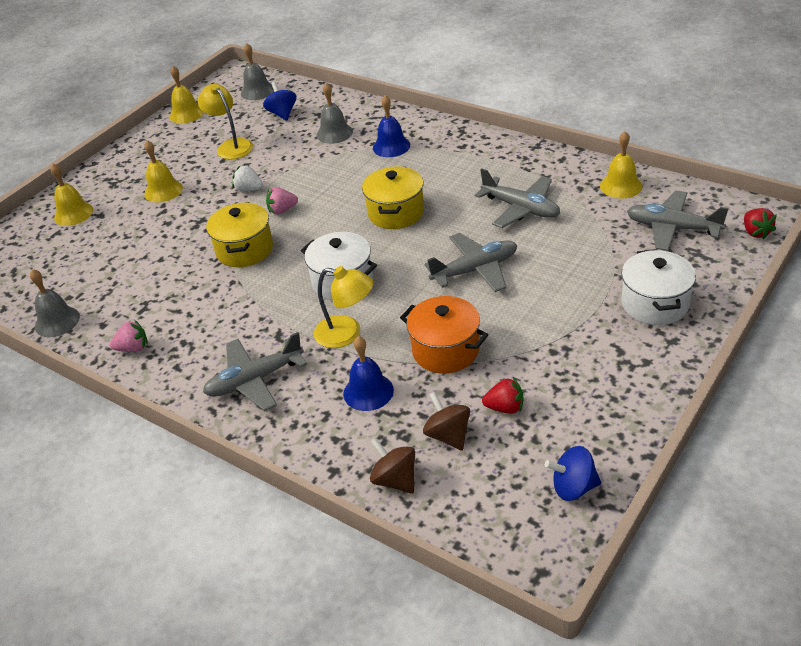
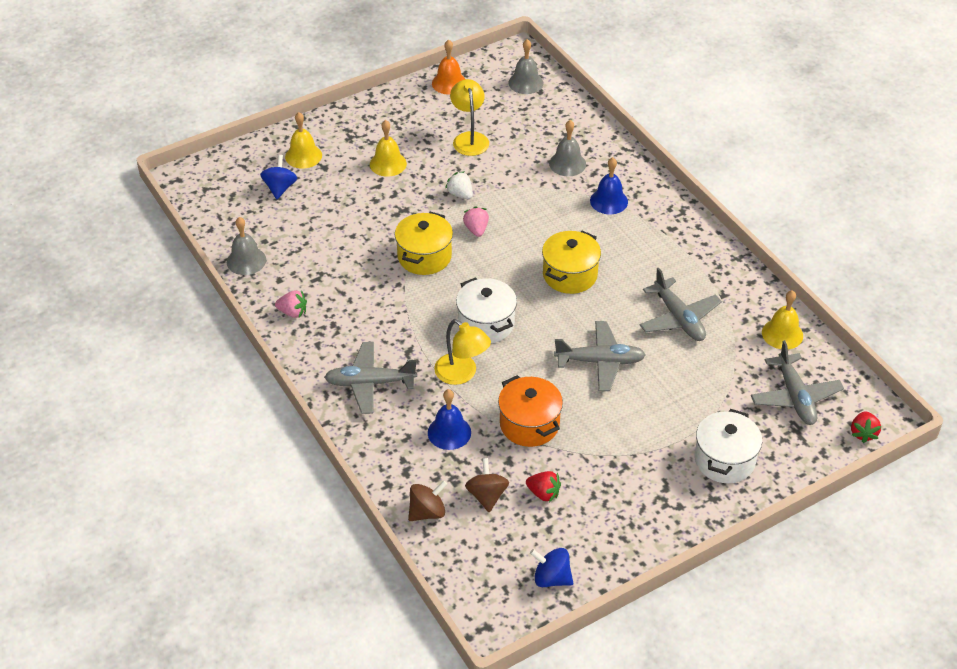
camera: 20 degrees right, 5 degrees up
(186, 114) = (449, 83): yellow bell -> orange bell
(282, 114) = (534, 120): blue spinning top -> blue spinning top (280, 188)
(282, 210) = (476, 229): pink strawberry -> pink strawberry turned 75 degrees clockwise
(395, 479) = (427, 512): brown spinning top -> brown spinning top turned 75 degrees clockwise
(673, 228) = (795, 396): grey plane -> grey plane turned 150 degrees counterclockwise

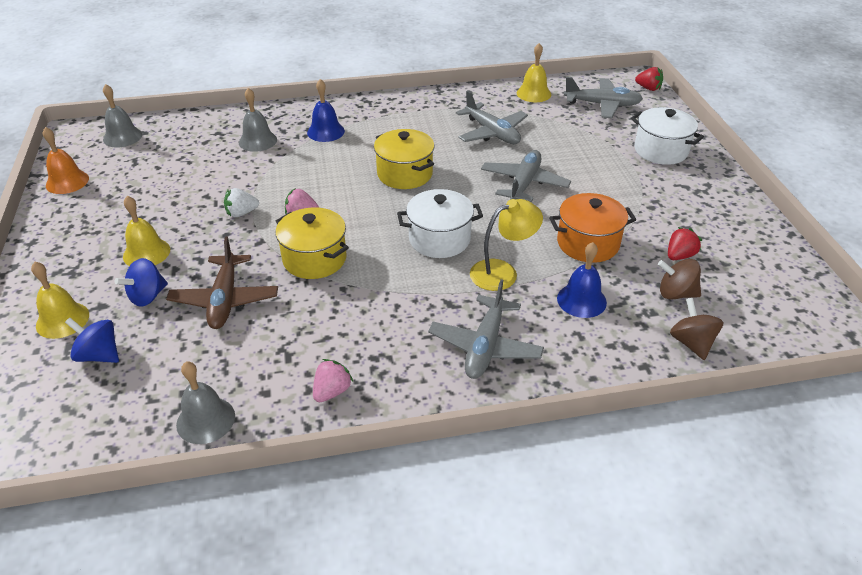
camera: 70 degrees left, 5 degrees down
(357, 225) = (225, 299): none -> brown plane
(469, 138) = (165, 188): yellow lamp -> none
(551, 578) = (787, 276): blue spinning top -> blue spinning top (147, 296)
(678, 318) = (492, 133): grey plane -> grey plane turned 60 degrees clockwise

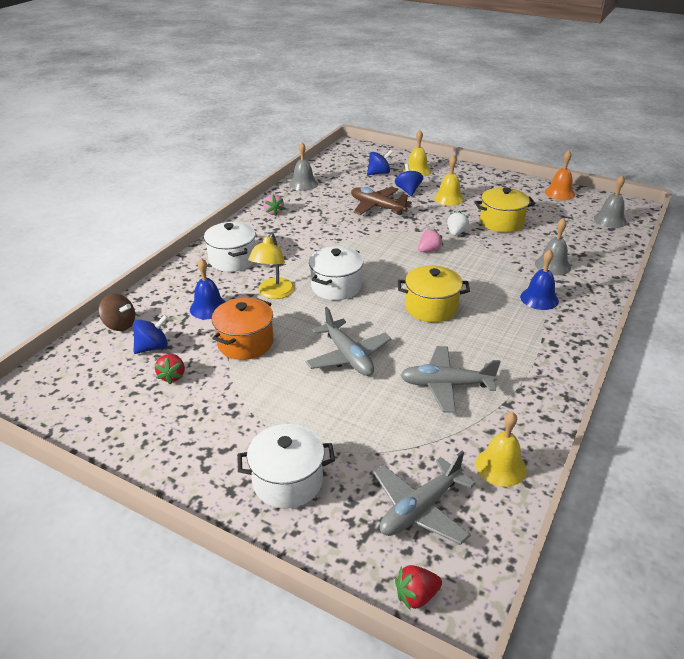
camera: 130 degrees right, 5 degrees down
(314, 259) = (377, 240): yellow pot -> yellow pot (501, 222)
(485, 346) = (232, 259): grey plane -> white pot
(676, 293) = (153, 347): brown spinning top -> blue spinning top

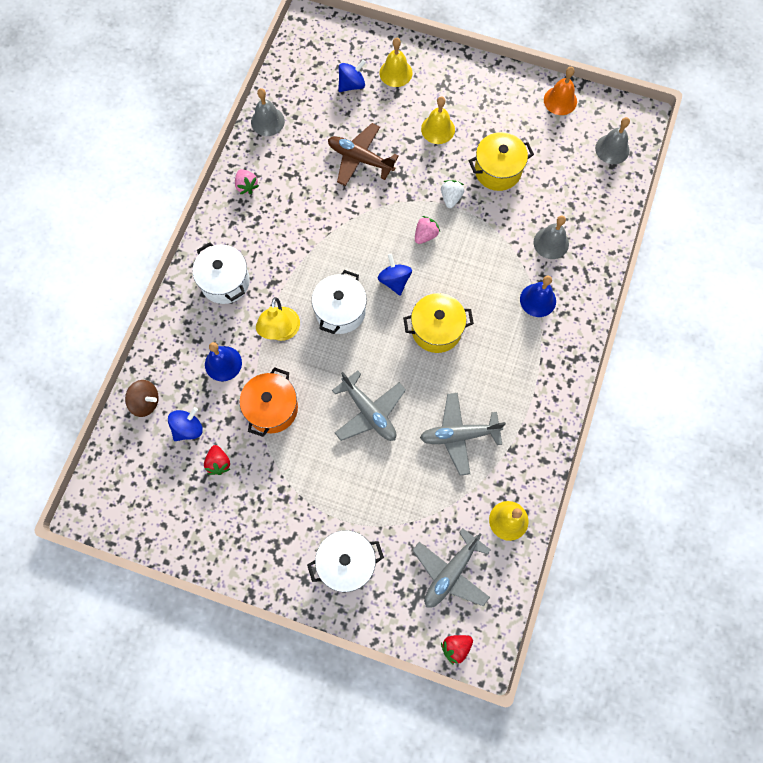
camera: 10 degrees left, 35 degrees up
(408, 190) = (390, 119): blue spinning top -> blue spinning top (394, 280)

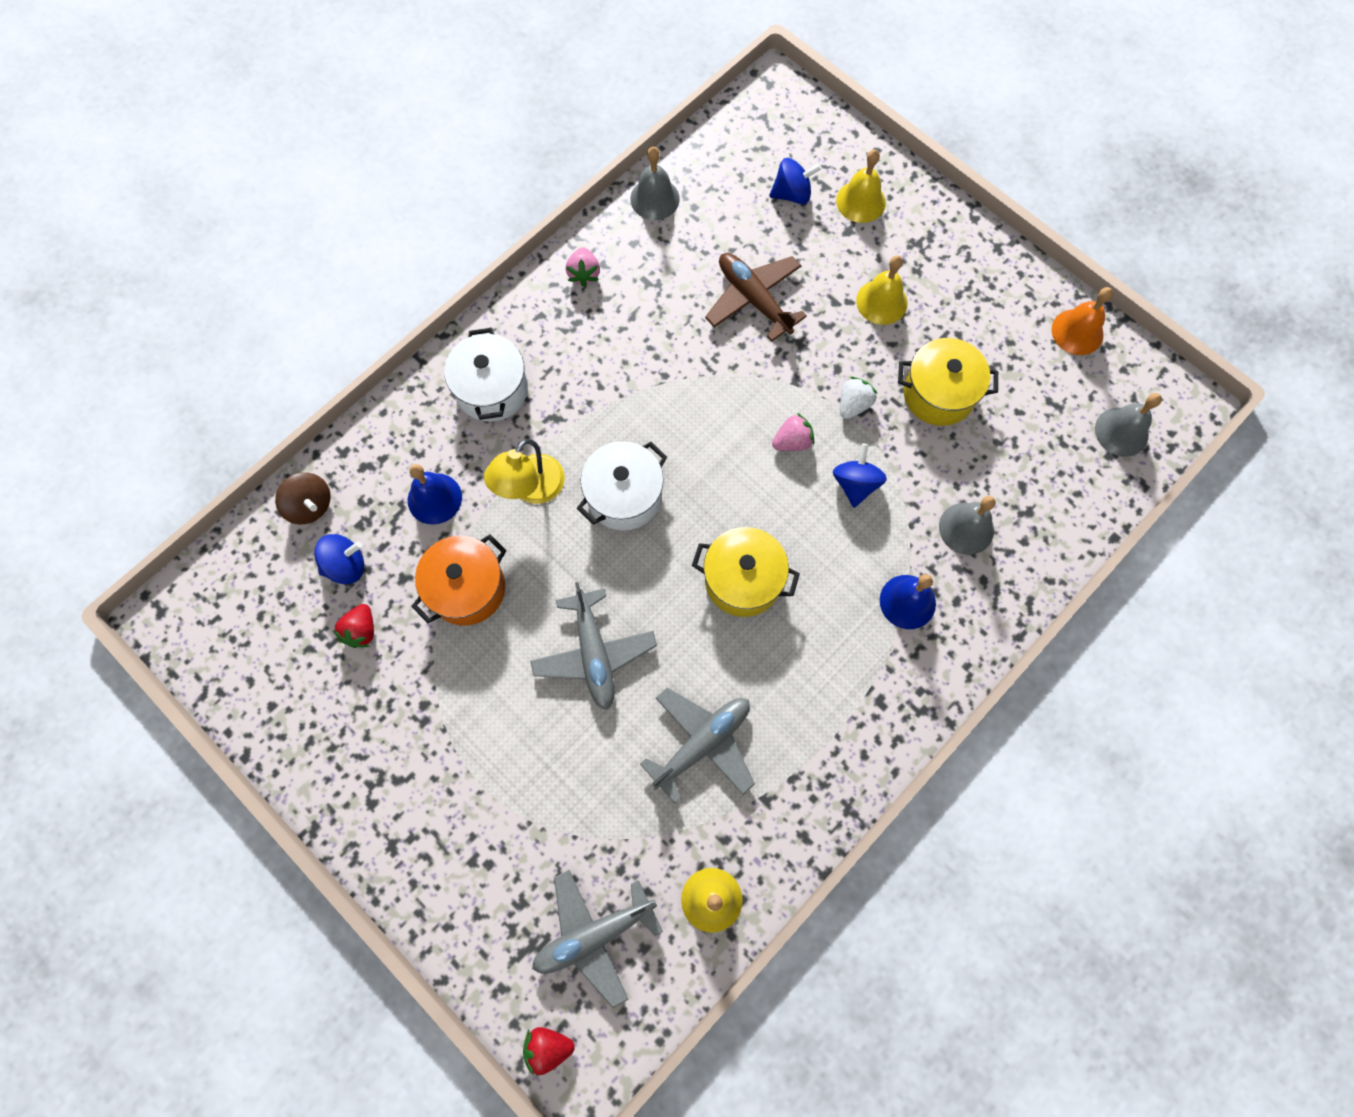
camera: 25 degrees right, 0 degrees up
(346, 563) = (459, 851): white pot -> none
(394, 280) = (718, 486): blue spinning top -> blue spinning top (855, 484)
(459, 435) = (702, 744): grey plane -> grey plane turned 120 degrees clockwise

